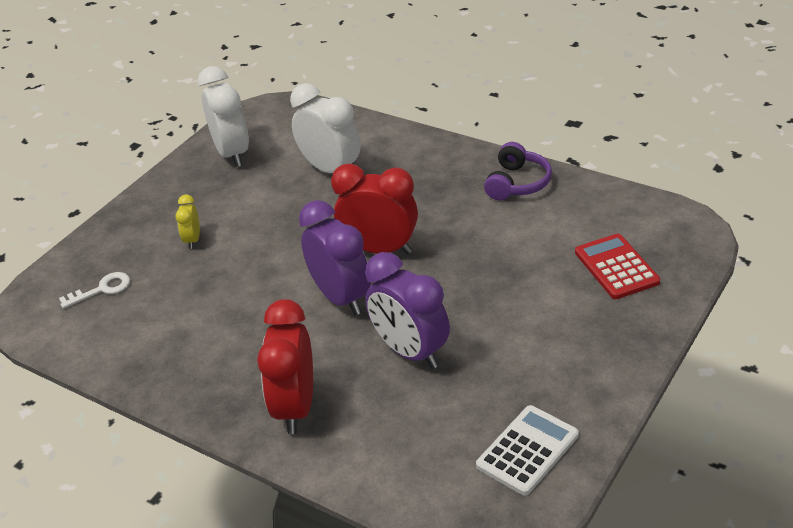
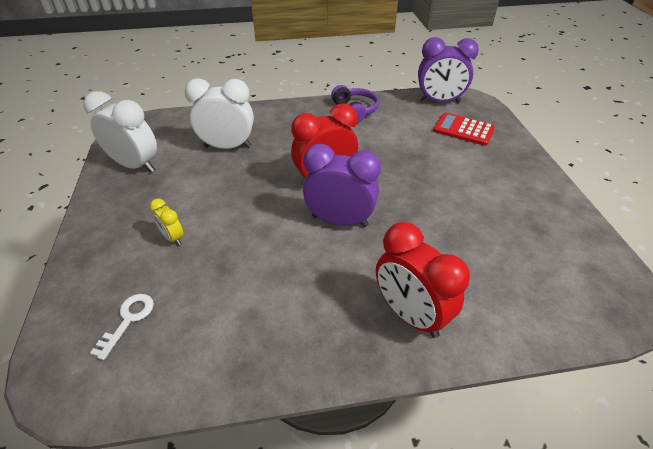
camera: 45 degrees left, 5 degrees up
(410, 352) = (429, 230): purple clock -> purple clock (439, 101)
(528, 450) = (571, 250): white calculator -> none

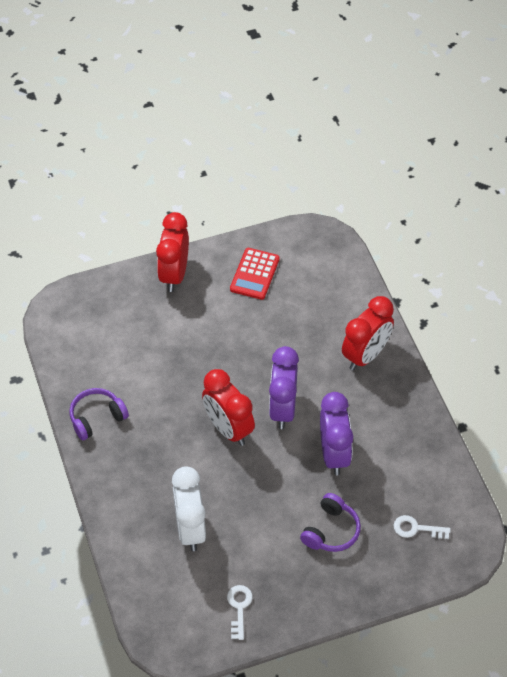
camera: 100 degrees left, 10 degrees up
(135, 165) = (239, 607): white clock -> white key
(173, 238) = (331, 530): yellow clock -> purple headphones
(439, 101) = (65, 337): purple clock -> purple clock (334, 454)
(463, 130) = (123, 316): red calculator -> red calculator (254, 274)
(521, 163) = (174, 274): none -> red clock

